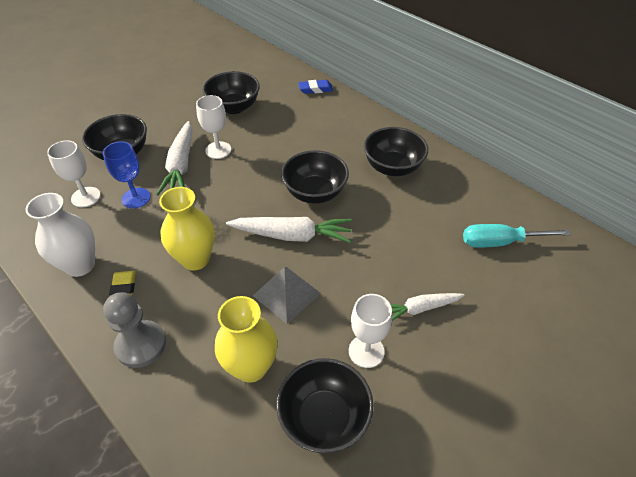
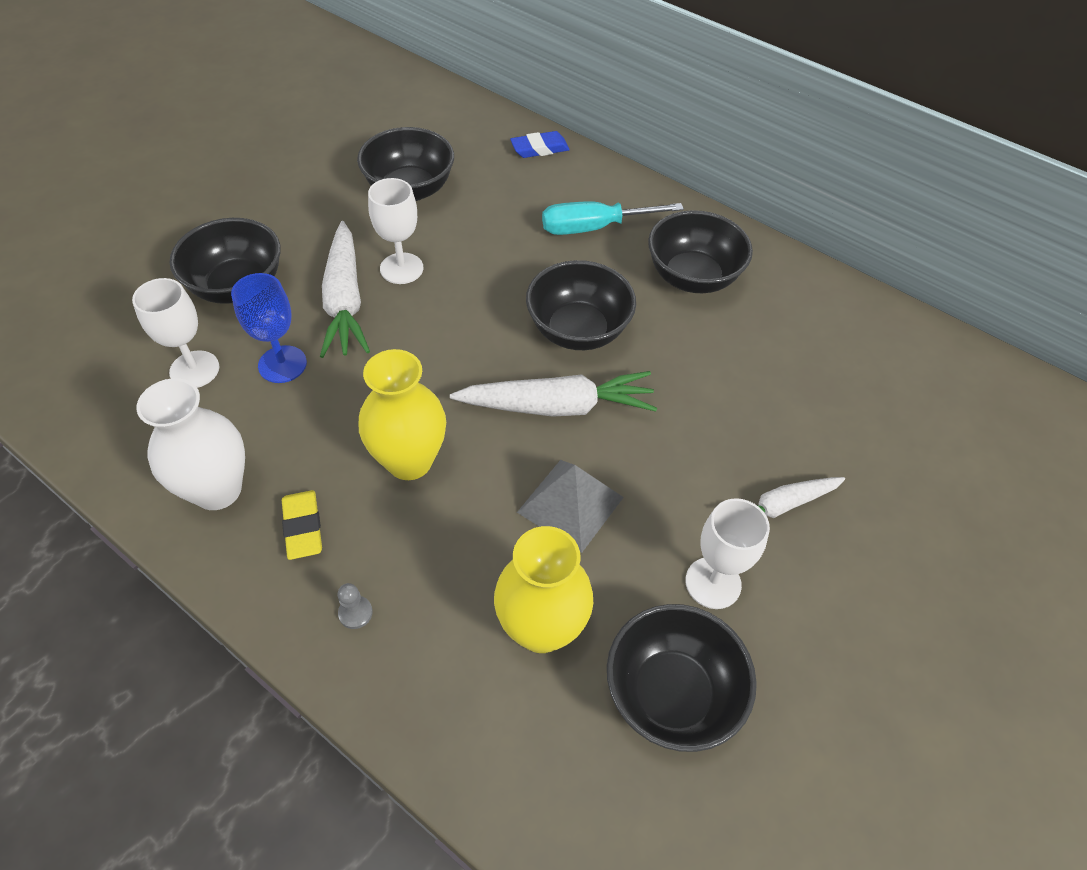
camera: 10 degrees left, 5 degrees up
(141, 345) = (355, 613): grey pawn -> grey pawn, size x0.42
(500, 242) = (880, 388): turquoise screwdriver -> turquoise screwdriver (594, 228)

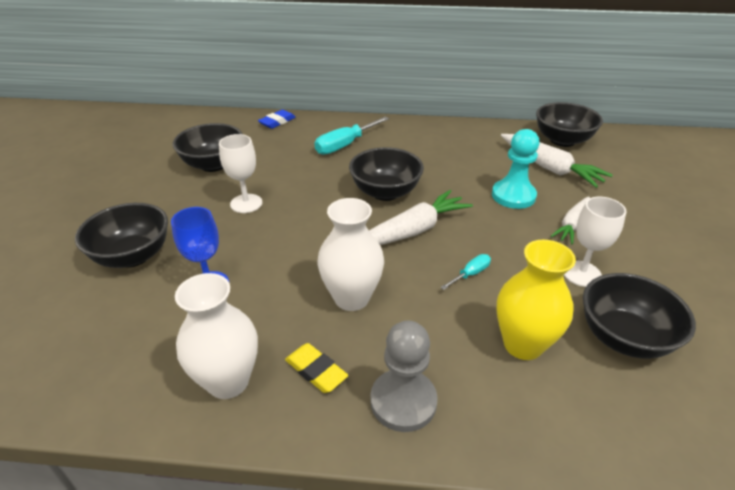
camera: 30 degrees left, 15 degrees down
(194, 370) = (141, 317): white goblet -> none
(345, 300) = (222, 233): white carrot -> white carrot (549, 168)
(355, 613) = (403, 401): grey pawn -> grey pawn, size x2.39
(409, 461) = (351, 298): yellow vase -> white vase
(570, 504) = (470, 274): grey pyramid -> turquoise screwdriver
(692, 277) = (420, 147): black bowl -> black bowl (562, 140)
(744, 419) = (513, 196): none -> turquoise pawn

